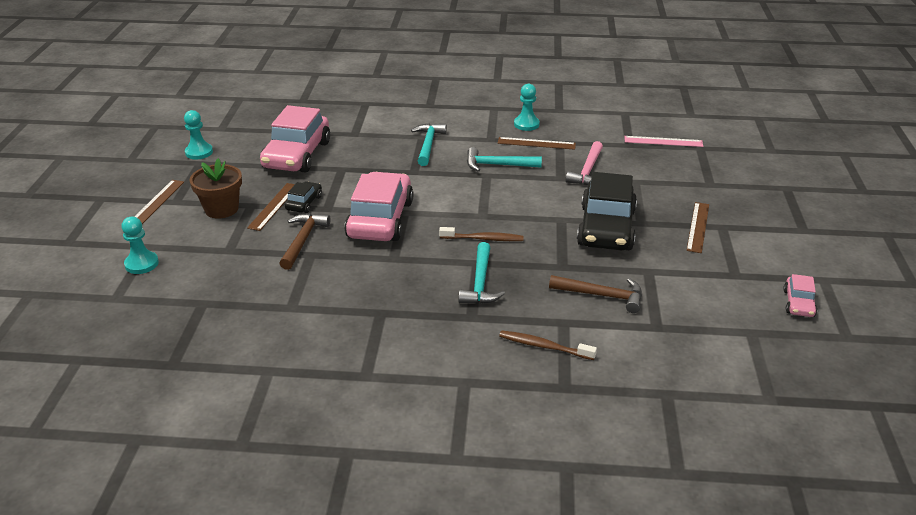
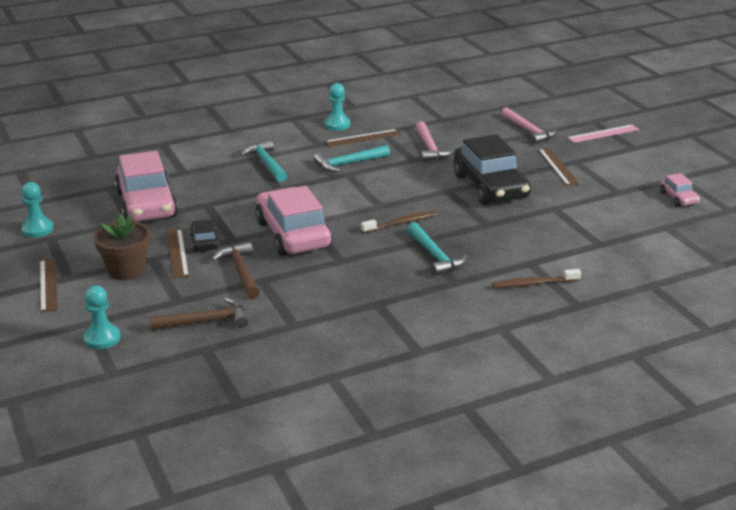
camera: 30 degrees left, 5 degrees down
(601, 295) = (538, 235): brown hammer -> brown hammer (205, 321)
(663, 141) = (466, 110): pink ruler -> pink ruler (603, 134)
(705, 180) = (529, 131): none -> pink hammer

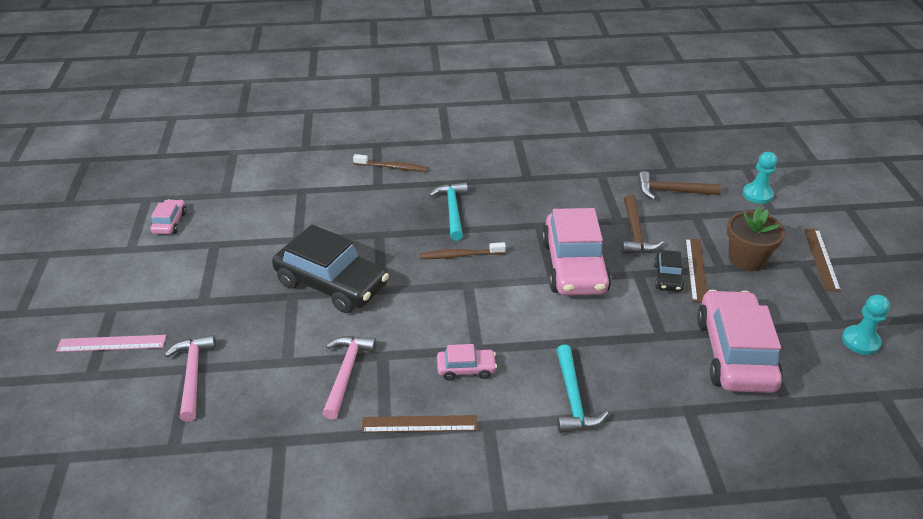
camera: 160 degrees left, 10 degrees up
(337, 125) = (439, 472): turquoise pawn -> none
(349, 163) = (466, 369): turquoise hammer -> pink car
(490, 187) = (332, 284): black car -> black car turned 120 degrees clockwise
(558, 166) = (230, 297): brown ruler -> none

